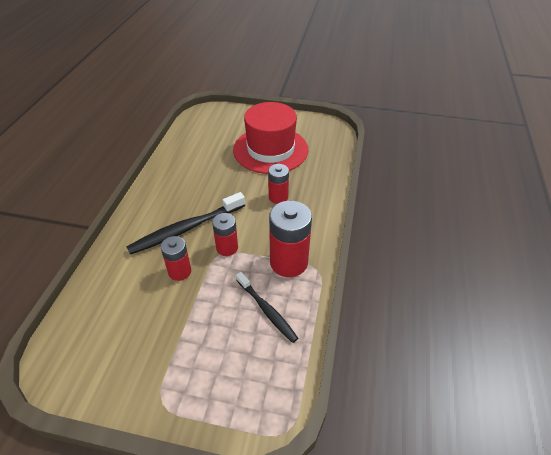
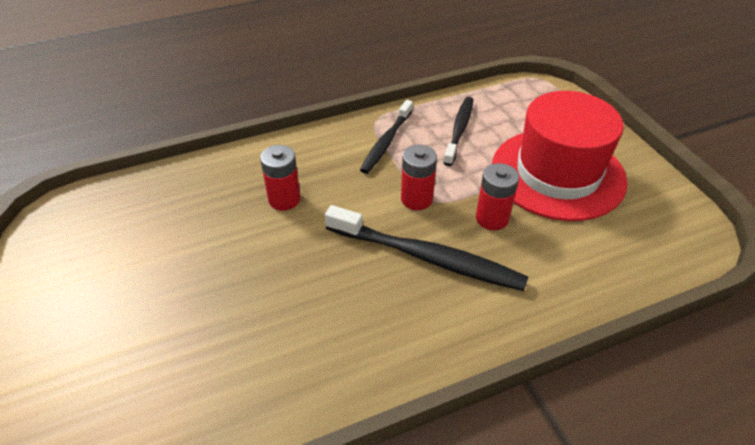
camera: 125 degrees left, 0 degrees up
(270, 150) = (168, 264): red hat -> red hat (558, 173)
(288, 262) = (386, 142): red battery -> black toothbrush

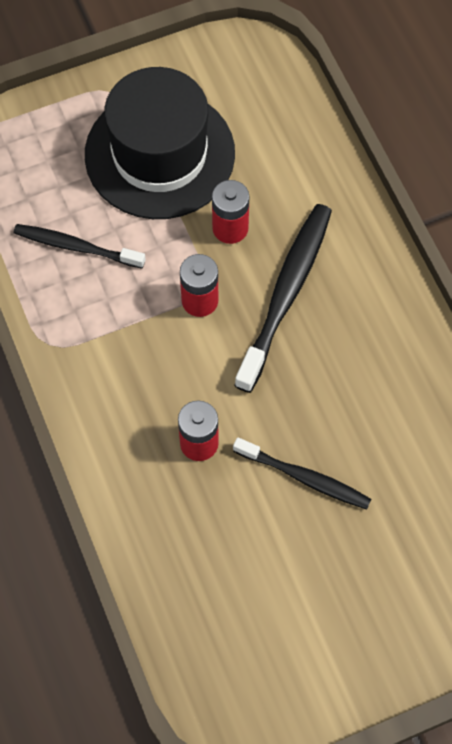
camera: 90 degrees left, 20 degrees up
(386, 142) = (96, 331): black toothbrush -> black toothbrush (304, 478)
(558, 173) = (159, 154): red hat -> black hat

